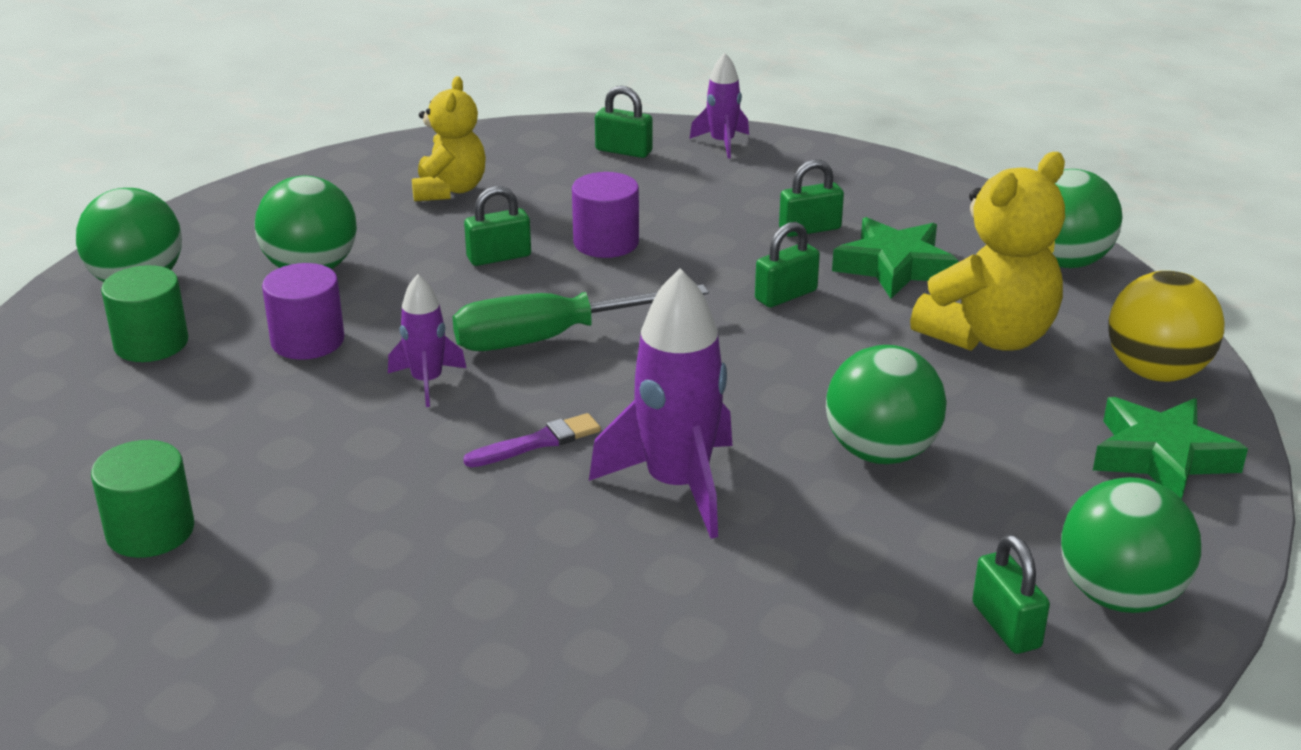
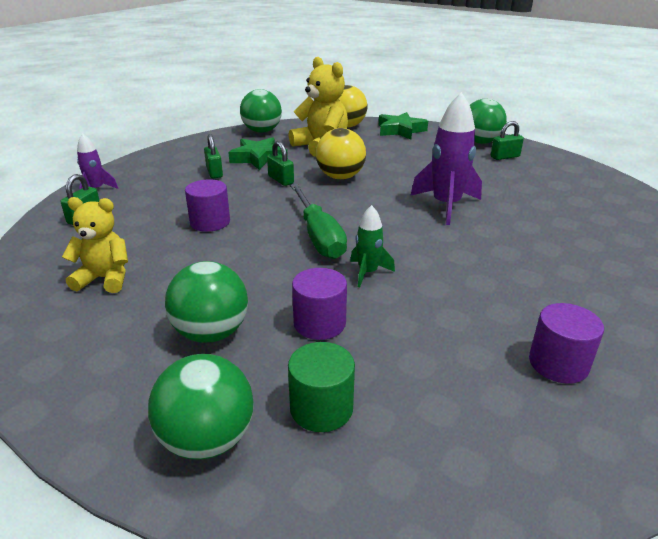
camera: 90 degrees left, 0 degrees up
(150, 531) = (558, 363): green cylinder -> purple cylinder
(427, 382) = (368, 272): purple rocket -> green rocket
(499, 257) = (217, 255): green padlock -> none
(537, 442) = (421, 238): purple brush -> none
(811, 360) = (340, 177): none -> yellow ball
(881, 452) = (409, 168): green ball -> none

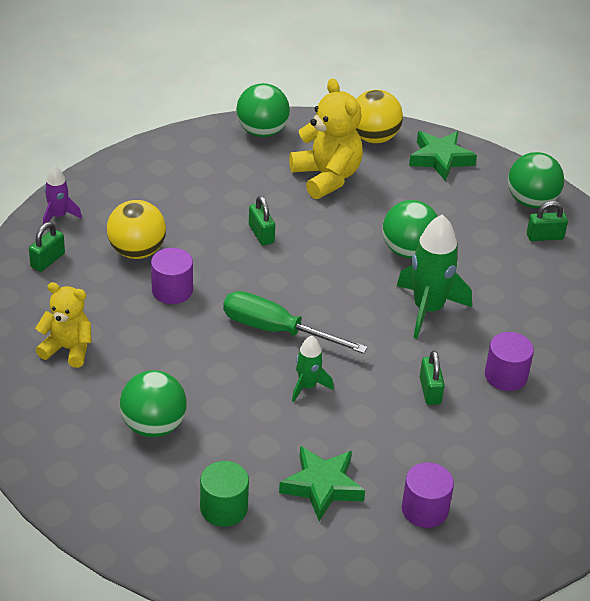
camera: 10 degrees right, 10 degrees up
(207, 439) = (137, 515): green ball -> green ball (408, 251)
(214, 172) = (189, 207): green padlock -> green padlock (430, 391)
(258, 158) = (245, 188): green star -> green star (322, 486)
(319, 236) = (276, 330): green screwdriver -> green screwdriver turned 120 degrees clockwise
(319, 323) = (245, 434): purple cylinder -> purple cylinder (505, 376)
(340, 177) = (330, 240): yellow ball -> yellow ball (137, 251)
(446, 205) = (428, 309): purple rocket -> green rocket

